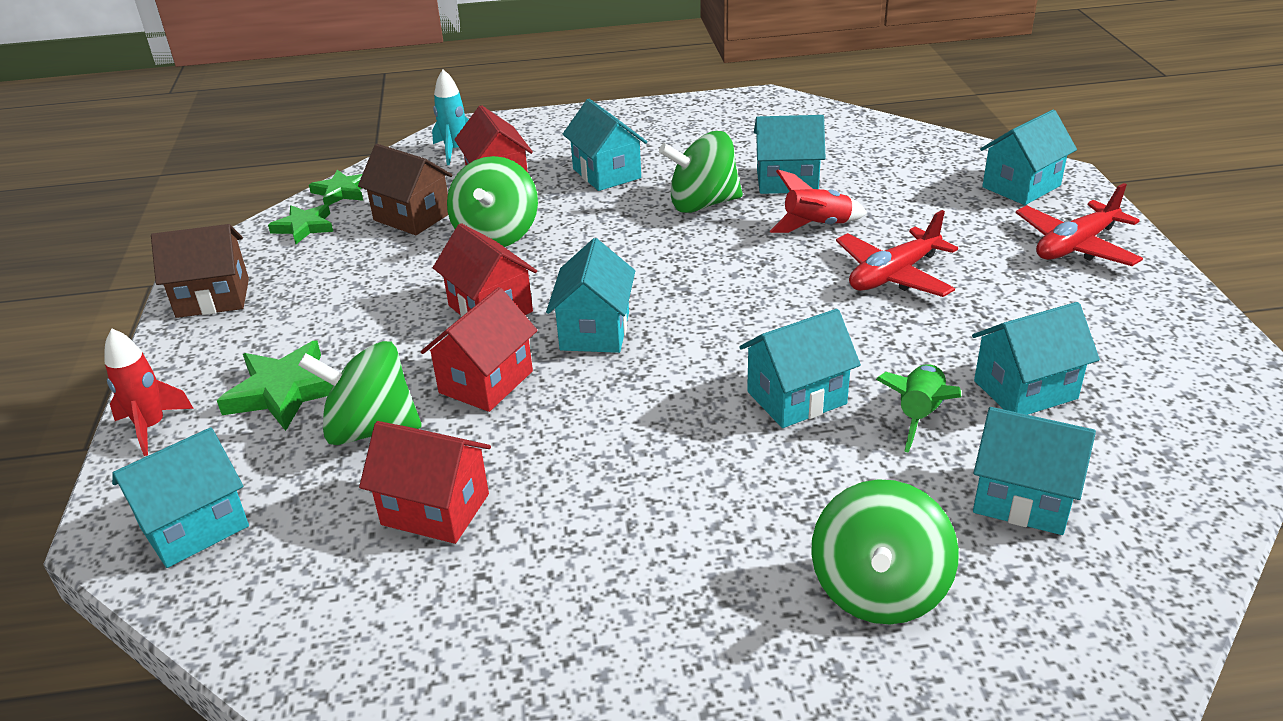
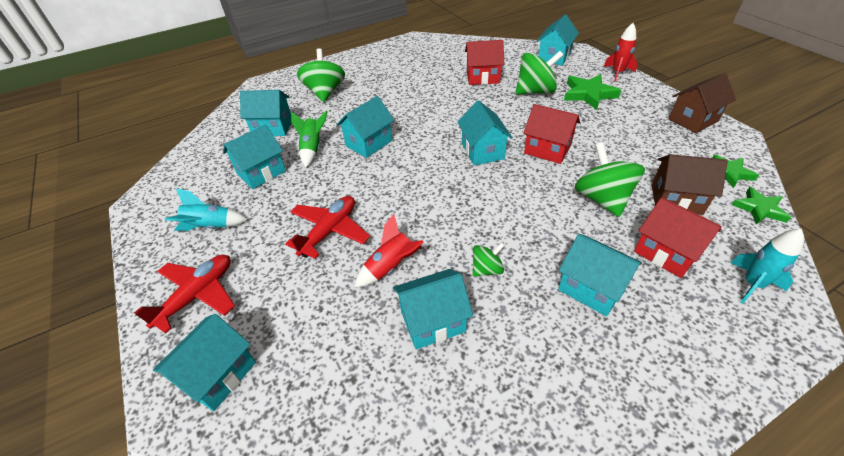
camera: 160 degrees right, 10 degrees up
(486, 382) = (510, 117): red house -> none
(702, 204) = (487, 269): green spinning top -> green spinning top, size x0.53
(1094, 319) = (210, 226): none -> turquoise rocket

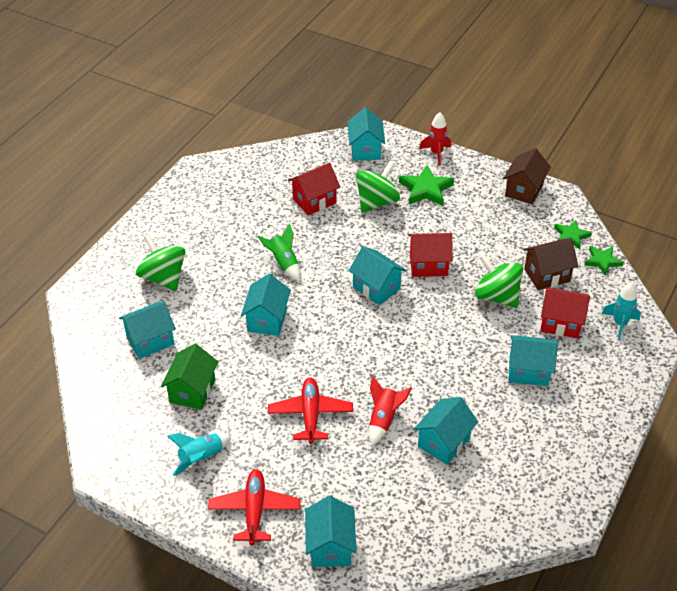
camera: 35 degrees left, 0 degrees up
(261, 172) = (192, 391): turquoise house -> green house
(312, 149) = (217, 347): green rocket -> green rocket (284, 263)
(487, 269) = (453, 389): green spinning top -> none

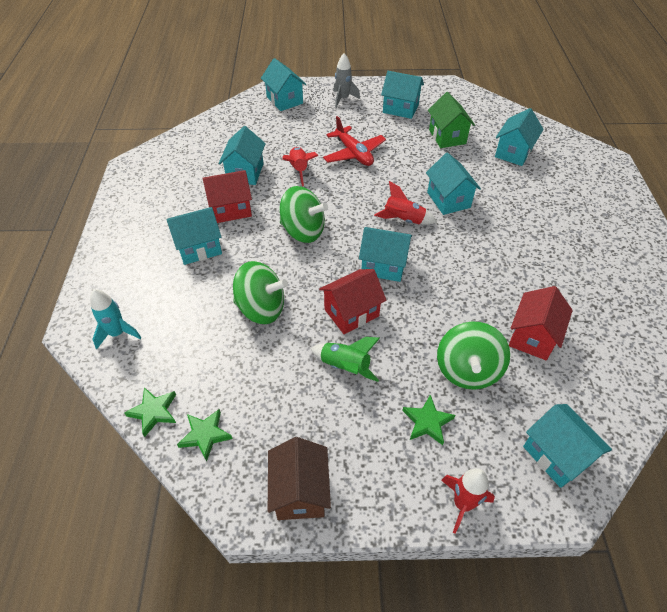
camera: 150 degrees right, 5 degrees up
(163, 278) = (565, 197): green spinning top -> green spinning top (303, 231)
(201, 458) = (400, 109): turquoise rocket -> turquoise house
(254, 510) = (343, 99): red plane -> grey rocket
(284, 263) = (487, 252): green rocket -> green rocket (345, 366)
(325, 318) = (403, 220): none -> red rocket
(426, 189) = (427, 422): green star -> green star, size x0.65
(547, 275) = (217, 359): brown house -> none
(560, 323) = (183, 307): red house -> red house (231, 209)

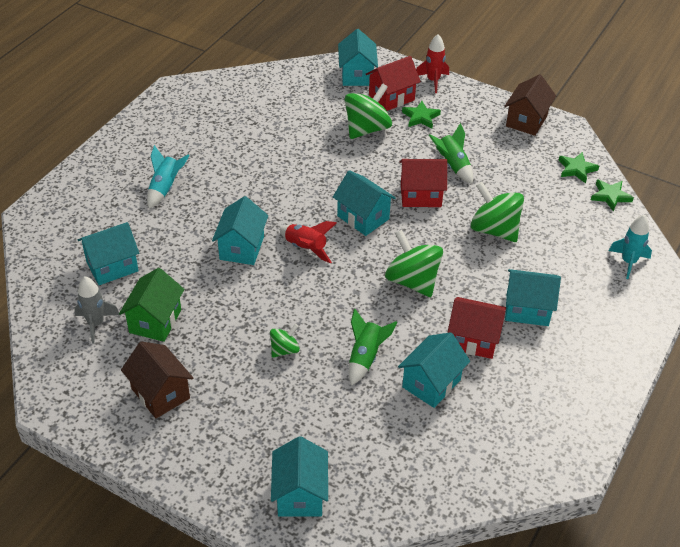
camera: 150 degrees left, 5 degrees down
(299, 170) = (365, 357): red rocket -> green rocket
(343, 99) = (217, 452): grey rocket -> grey rocket (96, 324)
(354, 153) = (284, 350): red plane -> green spinning top
(400, 109) = (160, 393): turquoise house -> brown house
(532, 337) = (299, 126): red house -> red house (391, 97)
(557, 217) = (165, 188): none -> turquoise rocket

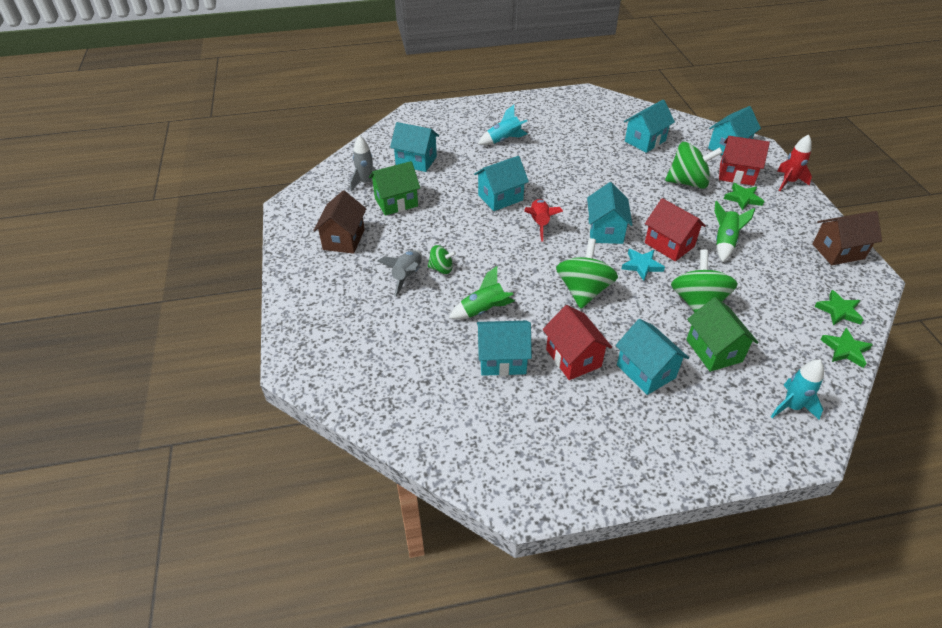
camera: 50 degrees right, 0 degrees up
(266, 379) = (407, 276): none -> grey rocket
(300, 494) = (330, 351): turquoise house -> turquoise house (645, 141)
(424, 228) = (641, 265): none -> turquoise star
(545, 259) = (714, 350): none -> green house

